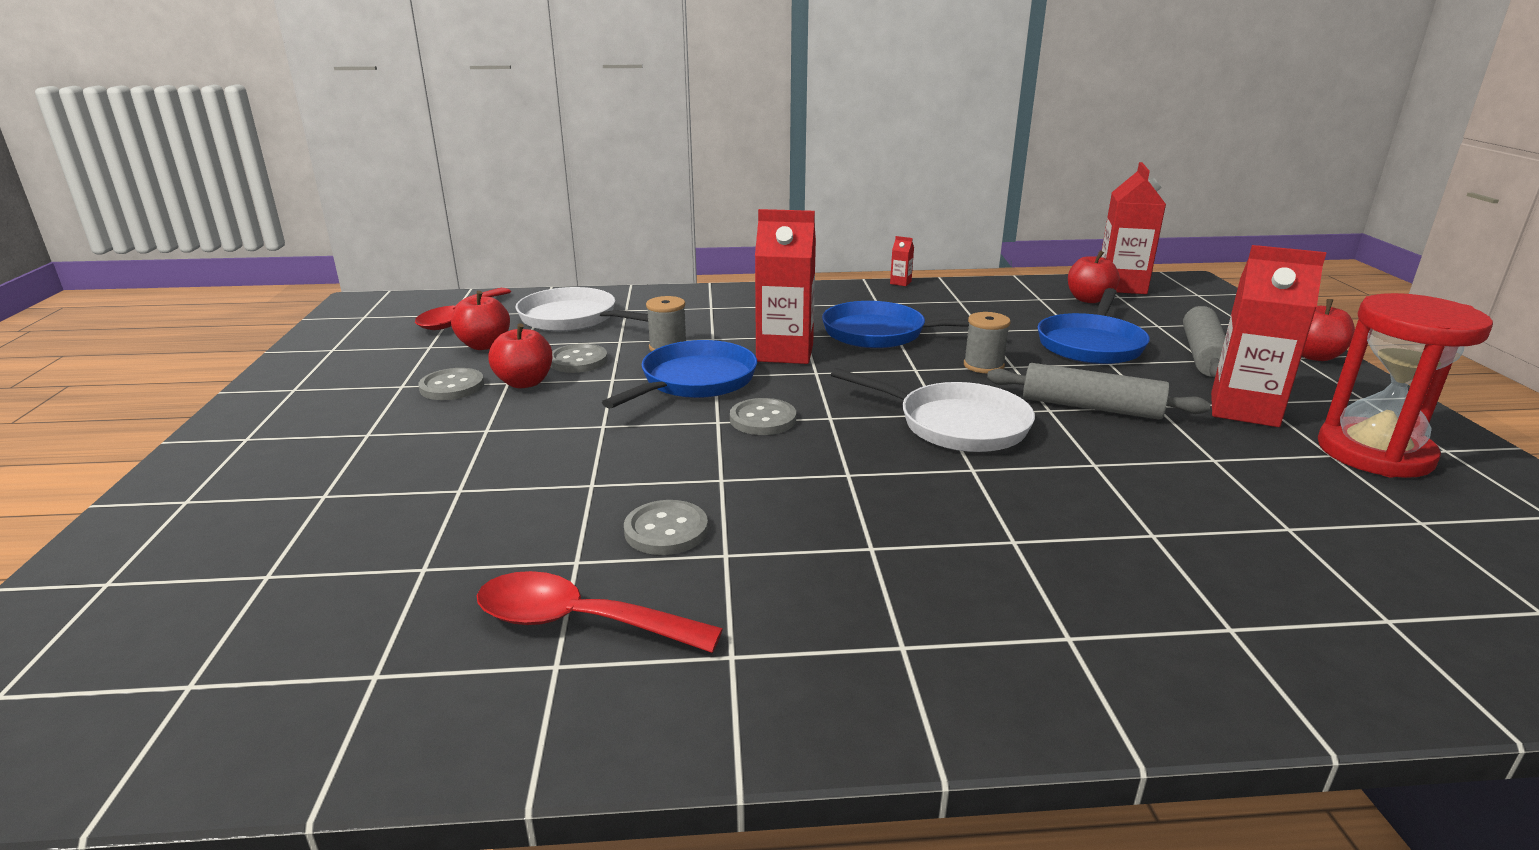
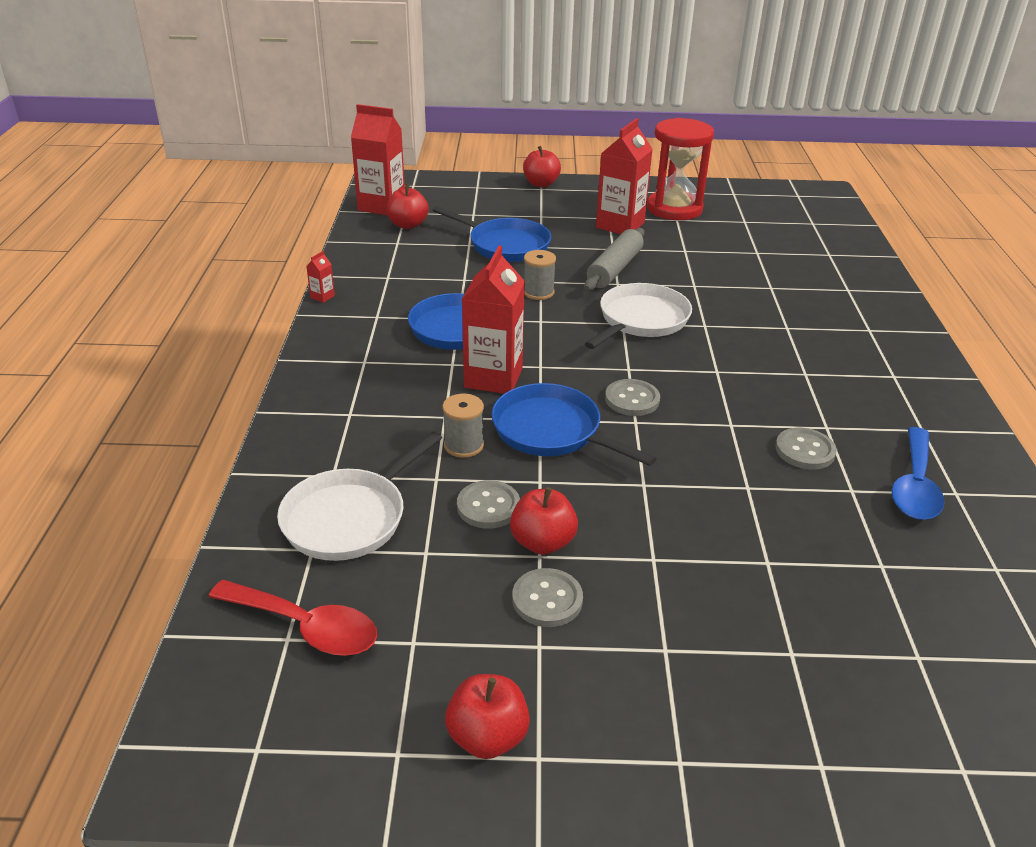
camera: 85 degrees left, 10 degrees up
(484, 345) = (423, 588): red apple -> red apple (487, 737)
(580, 622) = (914, 485): red spoon -> blue spoon
(1203, 355) = (532, 214): grey rolling pin -> none

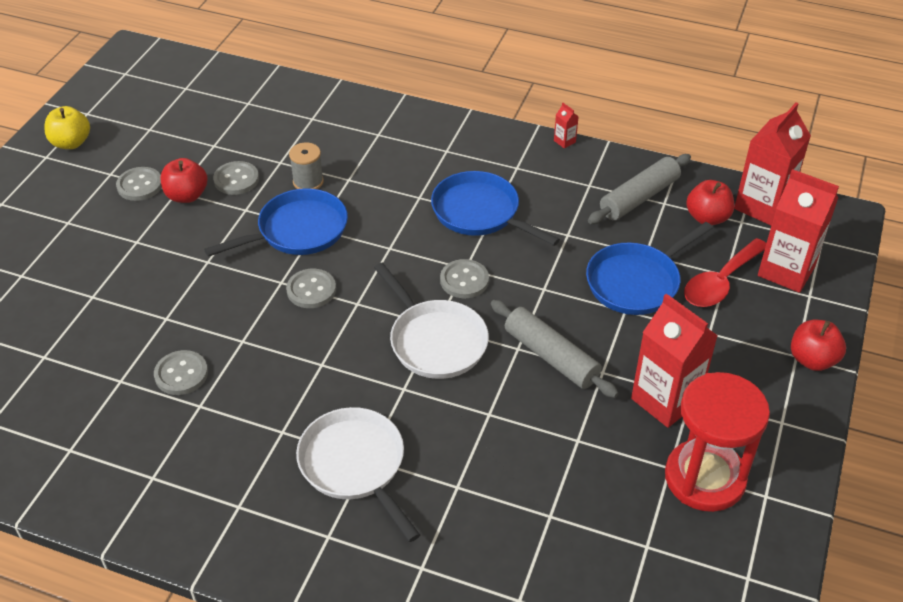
camera: 110 degrees right, 10 degrees up
(305, 627) = (189, 94): red spoon -> red spoon (720, 282)
(349, 517) = (266, 120): white pan -> white pan (355, 465)
(395, 253) = (639, 197): none -> grey rolling pin
(487, 737) = (71, 143): red apple -> yellow apple
(493, 378) = (386, 216): red carton -> red carton (786, 271)
(538, 292) = (521, 281): grey spool -> none
(557, 318) = (464, 280): none -> grey button
(914, 485) = (96, 426): blue spoon -> none

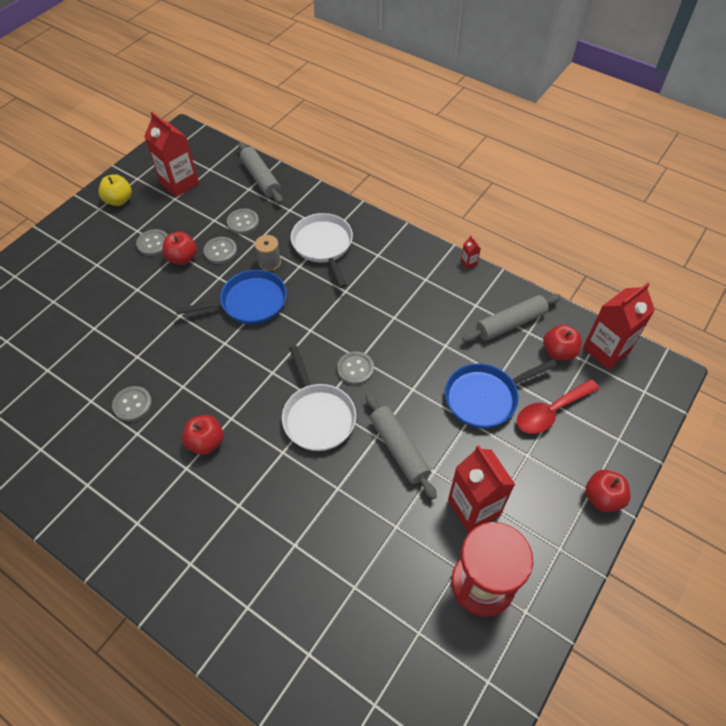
camera: 15 degrees right, 10 degrees up
(260, 88) = (261, 178): none -> grey rolling pin
(298, 397) = (206, 442): none -> red apple
(311, 290) = (243, 354): grey button -> grey button (243, 222)
(355, 465) = (227, 509): white pan -> white pan (323, 245)
(480, 213) = (385, 313): blue pan -> none
(786, 271) = (607, 412): red carton -> red carton (179, 183)

